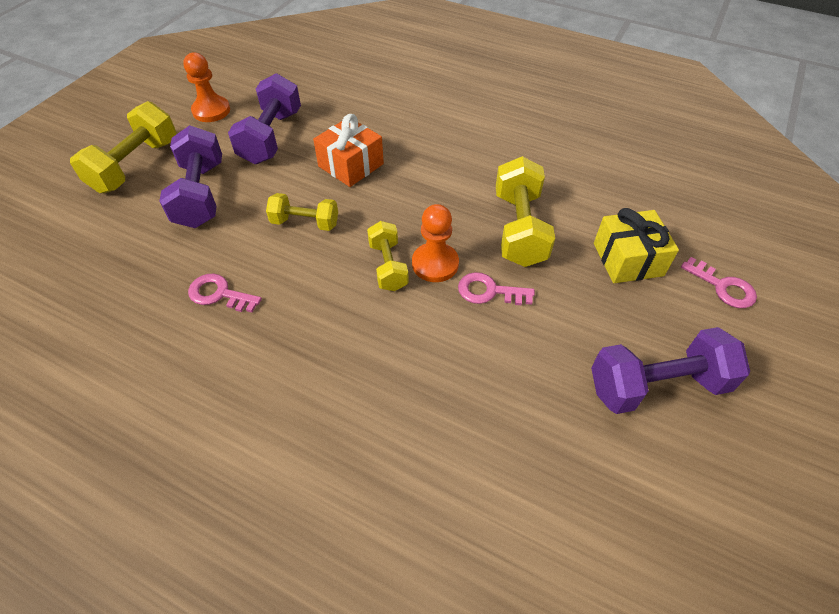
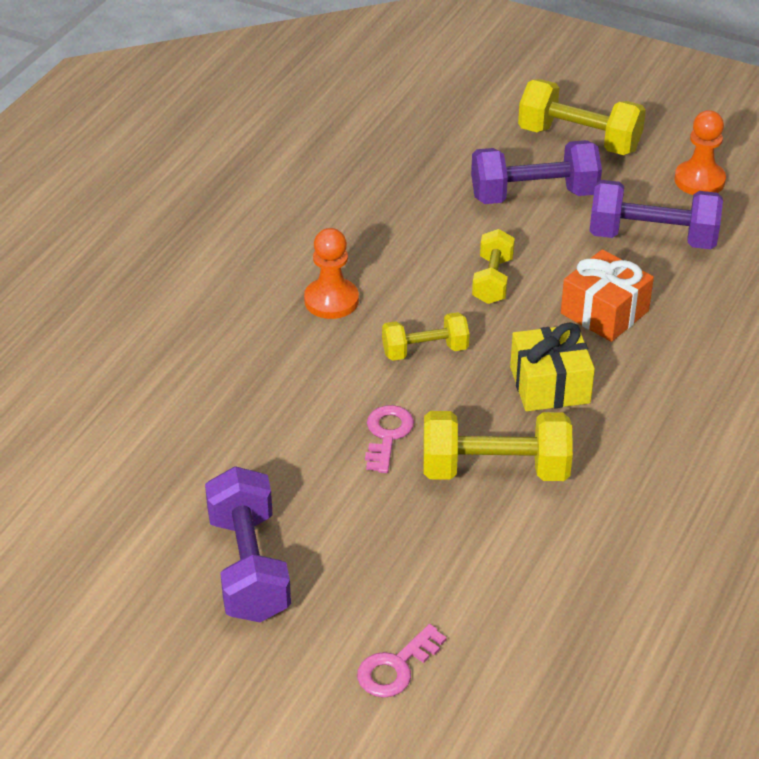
camera: 90 degrees right, 10 degrees down
(219, 294) = (382, 229): pink key -> none
(435, 264) = (430, 390): orange pawn -> orange pawn (331, 300)
(628, 259) = (443, 574): yellow gift -> yellow gift (550, 385)

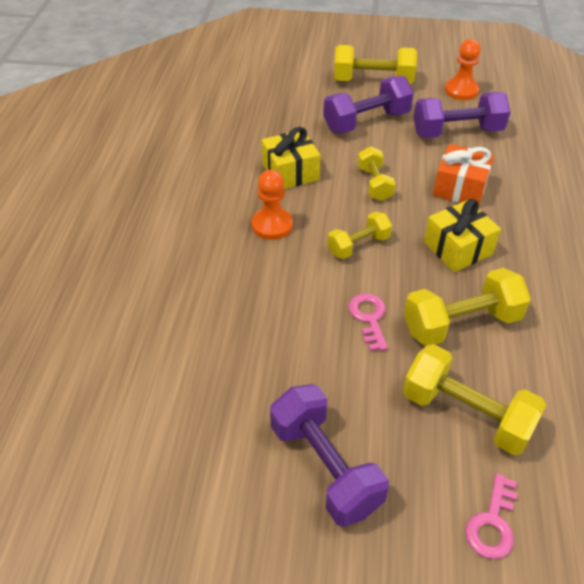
camera: 20 degrees left, 5 degrees up
(391, 240) = (290, 172): none -> yellow gift
(437, 562) = (466, 414): none -> yellow dumbbell

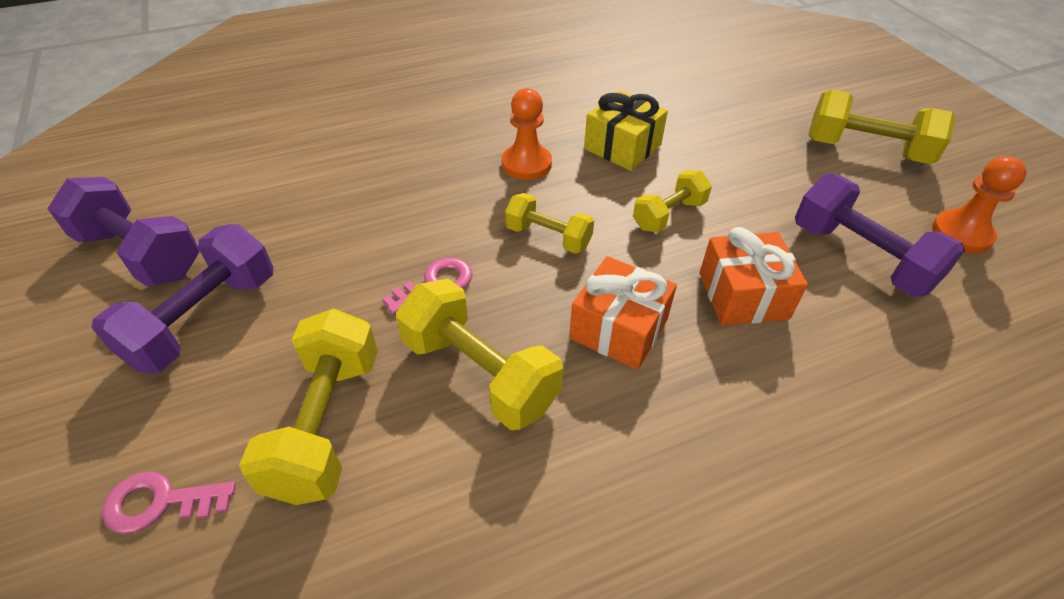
camera: 60 degrees right, 0 degrees up
(366, 121) = (779, 171): purple dumbbell -> purple dumbbell (140, 254)
(373, 81) = (866, 150): yellow dumbbell -> yellow dumbbell turned 45 degrees counterclockwise
(458, 248) = (618, 329): yellow gift -> orange gift

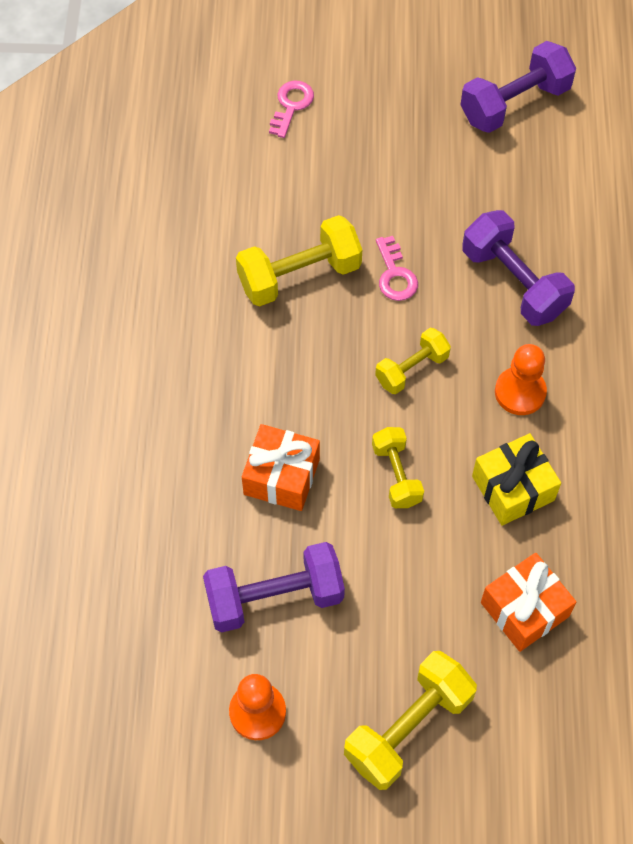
camera: 115 degrees right, 15 degrees up
(204, 319) = (425, 135): purple dumbbell -> purple dumbbell (513, 282)
(326, 424) = (303, 186): yellow dumbbell -> none
(618, 329) = (294, 374): orange gift -> orange gift (524, 609)

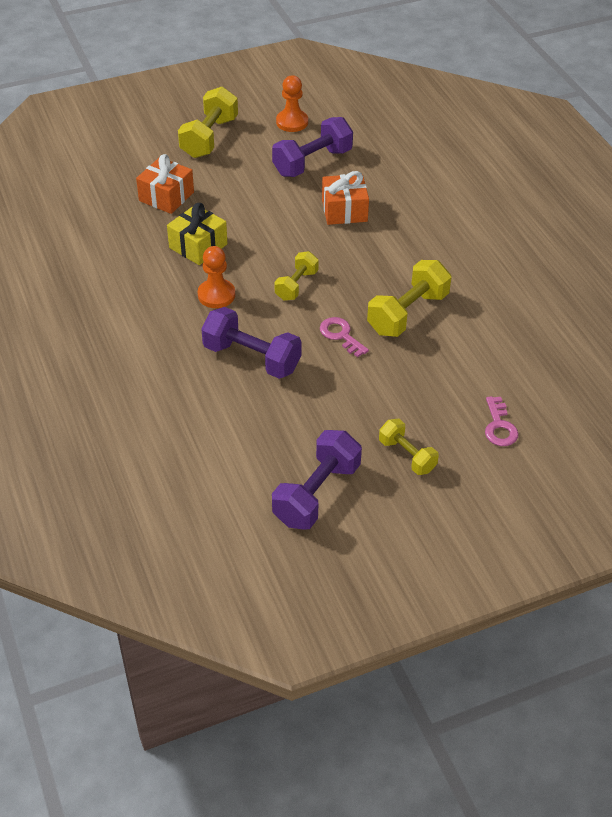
camera: 155 degrees right, 15 degrees down
(396, 475) = (275, 231): yellow dumbbell -> yellow dumbbell (407, 455)

